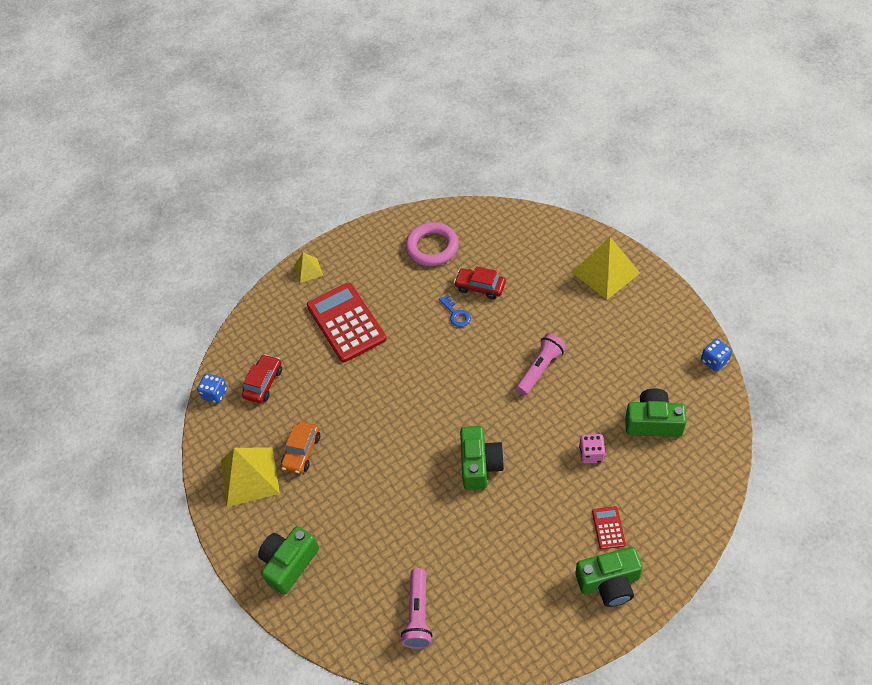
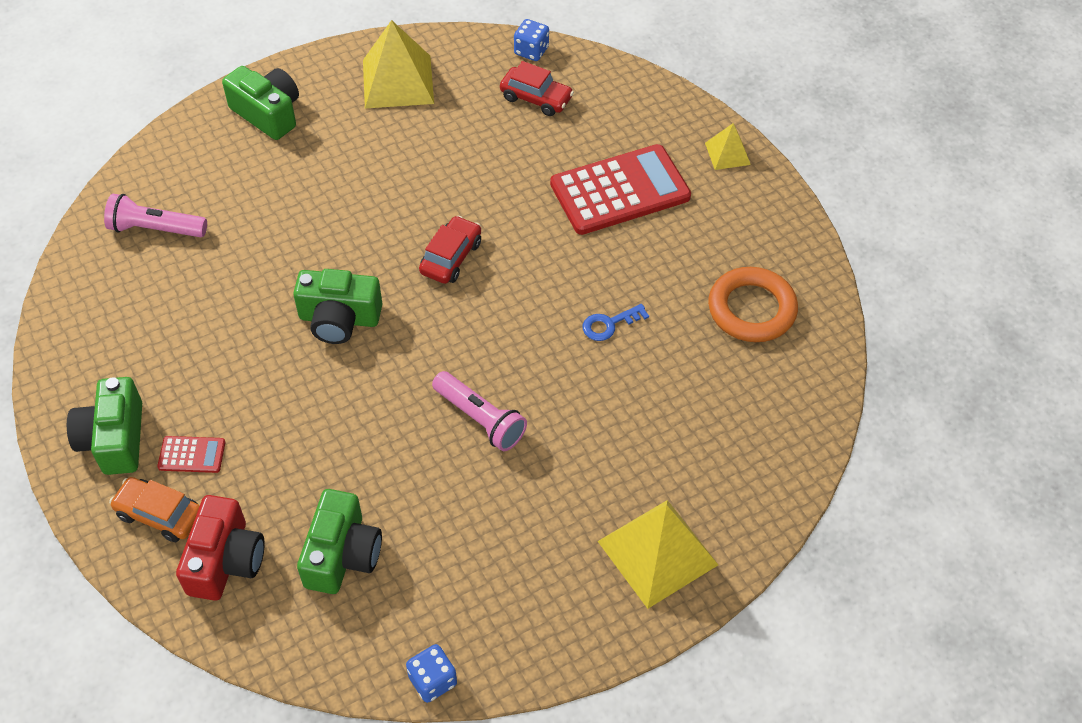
camera: 90 degrees right, 0 degrees up
(302, 451) = (418, 132): orange car -> orange car (159, 514)
(432, 247) = (751, 309): pink ring -> orange ring
(480, 287) = (657, 363): red car -> red car (451, 257)
(591, 454) = (313, 457): pink dice -> none
(677, 485) = (225, 560): none -> red camera

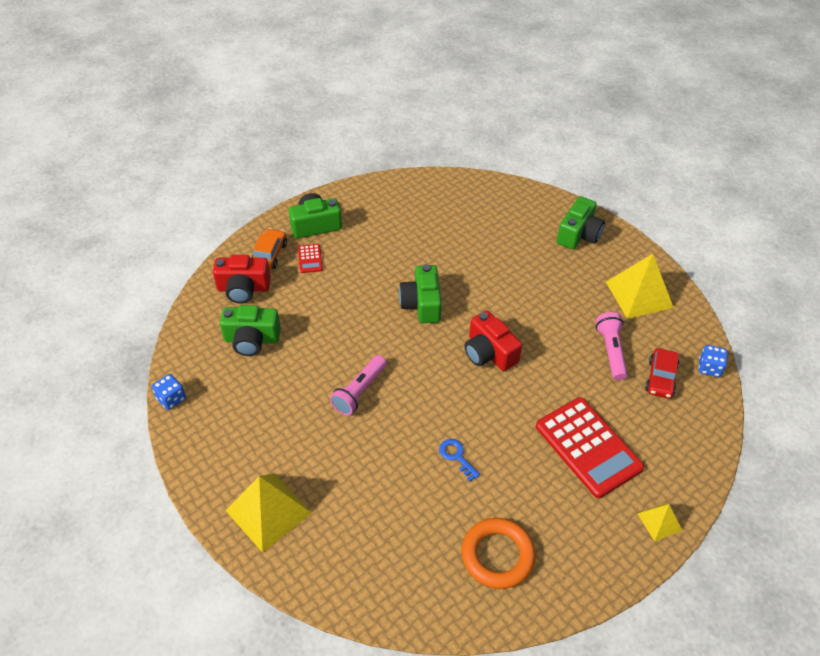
camera: 80 degrees right, 5 degrees down
(155, 229) = (466, 206): pink flashlight -> pink flashlight (611, 351)
(451, 257) = (489, 353): red car -> red camera

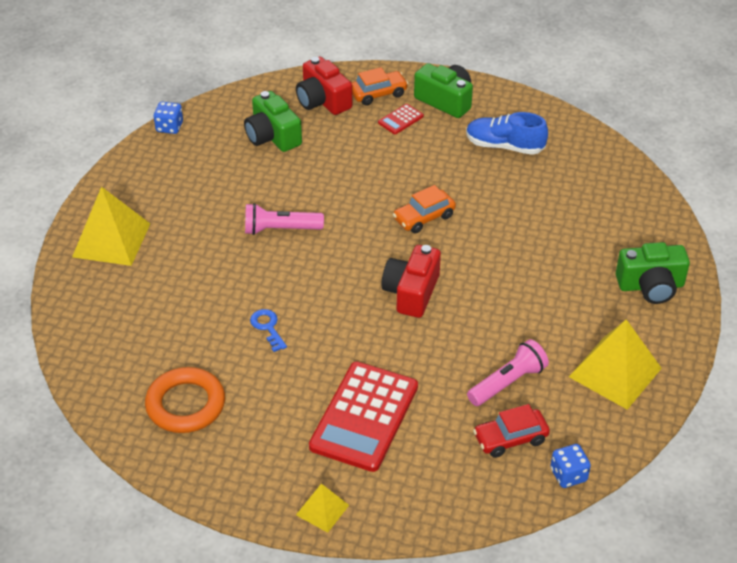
camera: 55 degrees right, 5 degrees down
(391, 223) = (504, 146): none -> blue shoe
(422, 304) = (424, 217): green camera -> orange car
(456, 456) = (268, 327): blue key -> blue key turned 45 degrees counterclockwise

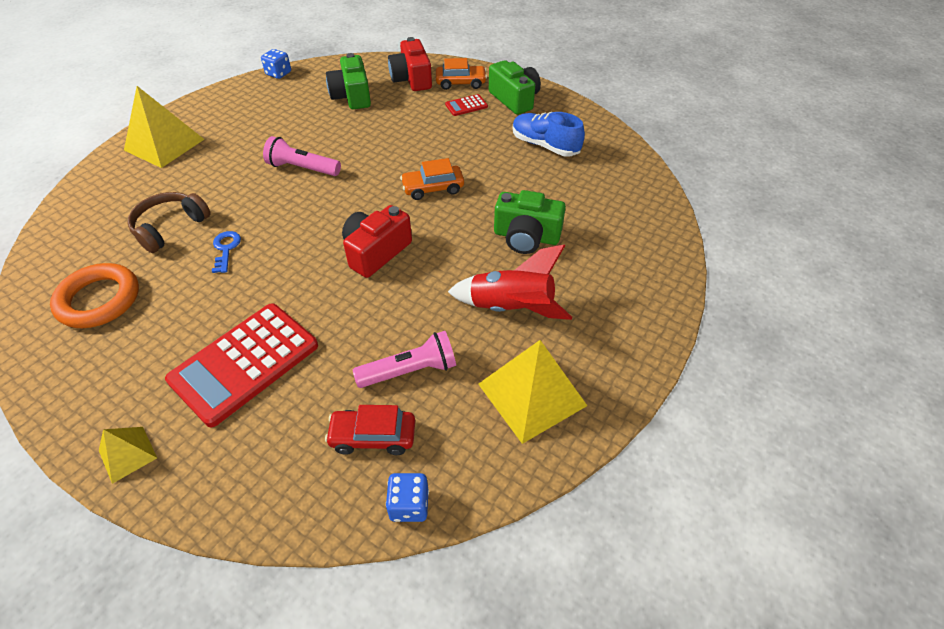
camera: 20 degrees right, 5 degrees up
(195, 322) = (170, 228): none -> brown headphones
(561, 309) = (511, 308): none -> red rocket
(650, 286) = (620, 310): green camera -> green camera (526, 237)

